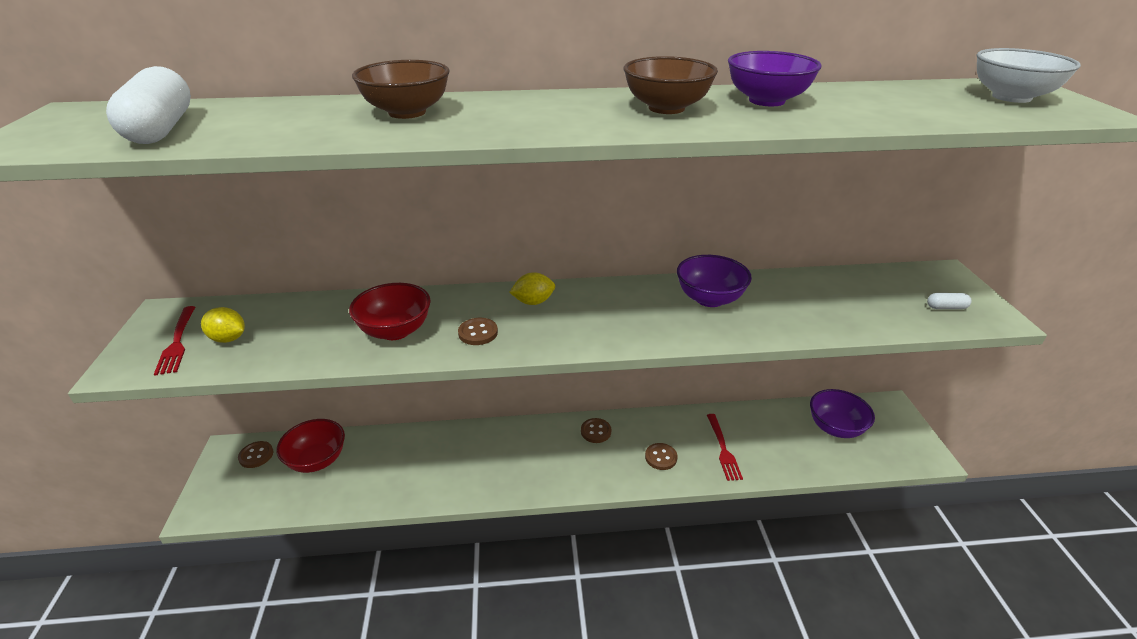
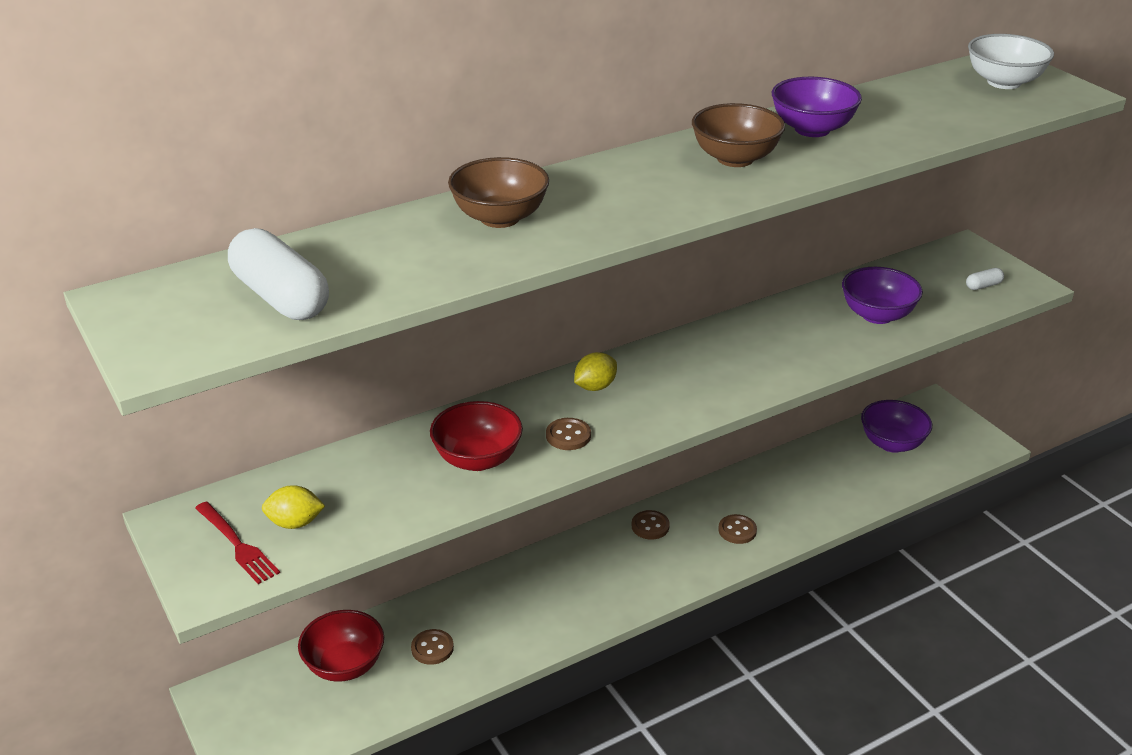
camera: 25 degrees left, 0 degrees up
(256, 455) = (259, 687): brown button -> brown button (432, 648)
(709, 299) = (768, 334): purple bowl -> purple bowl (877, 315)
(723, 449) = (795, 501): red fork -> none

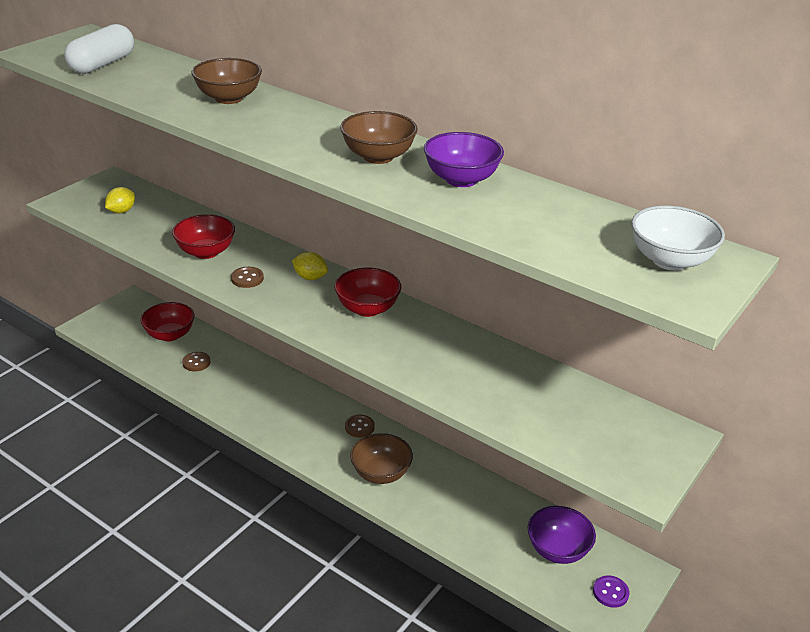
camera: 65 degrees right, 0 degrees up
(238, 545) = (97, 201): red fork -> none
(295, 523) = (121, 211): yellow lemon -> yellow lemon turned 60 degrees clockwise
(686, 361) = (367, 309): none -> red bowl
(737, 530) = (381, 473): brown button -> brown bowl
(877, 315) = (506, 393): purple bowl -> none
(953, 431) = (610, 592): none -> purple button
(983, 286) = (615, 454): white capsule -> none

